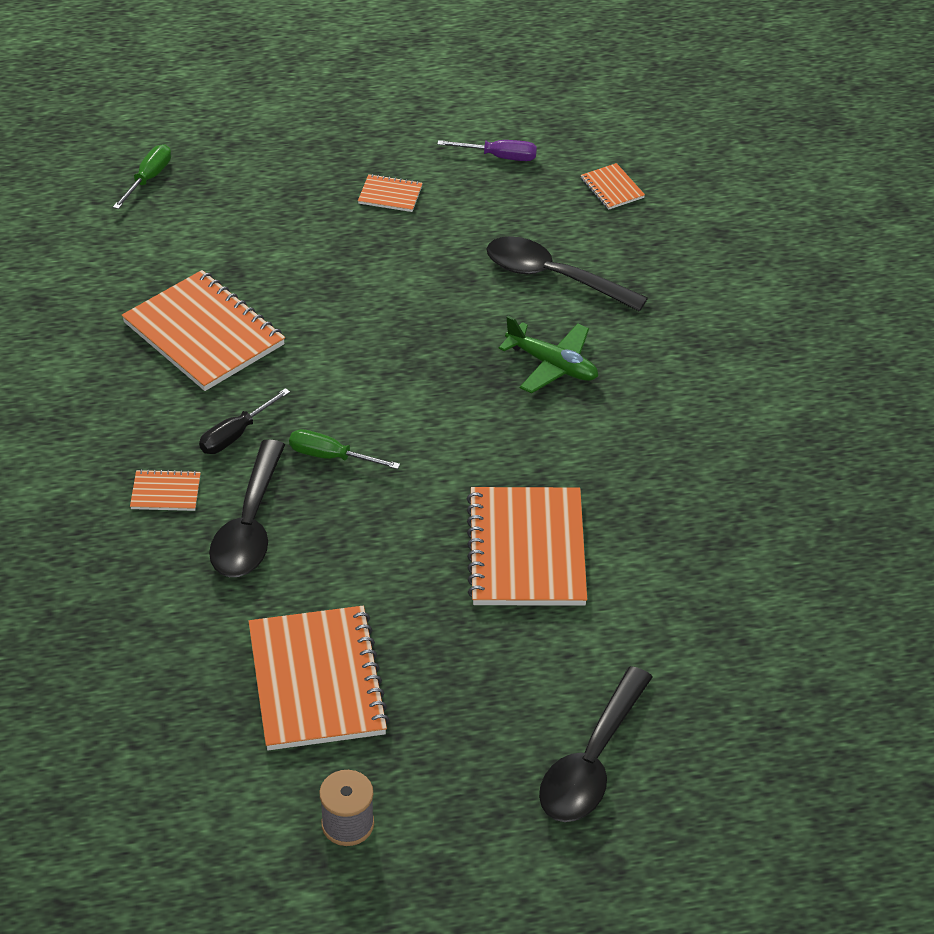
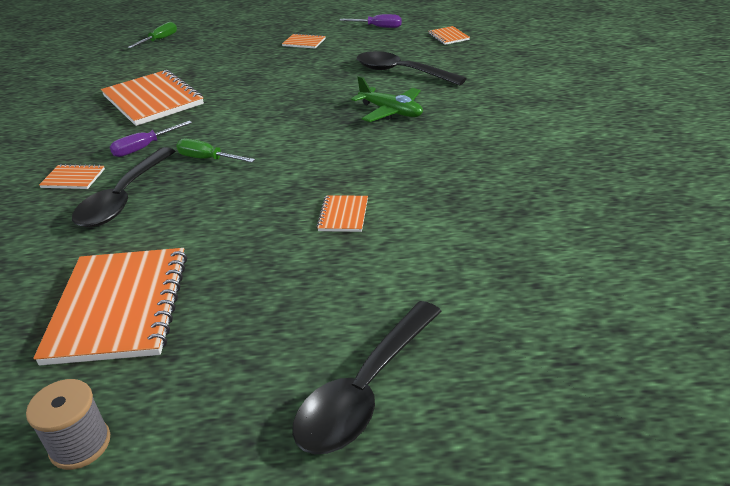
camera: 10 degrees right, 10 degrees down
(235, 435) = (144, 148): black screwdriver -> purple screwdriver
(527, 550) = (343, 215): orange notebook -> orange notebook, size x0.45

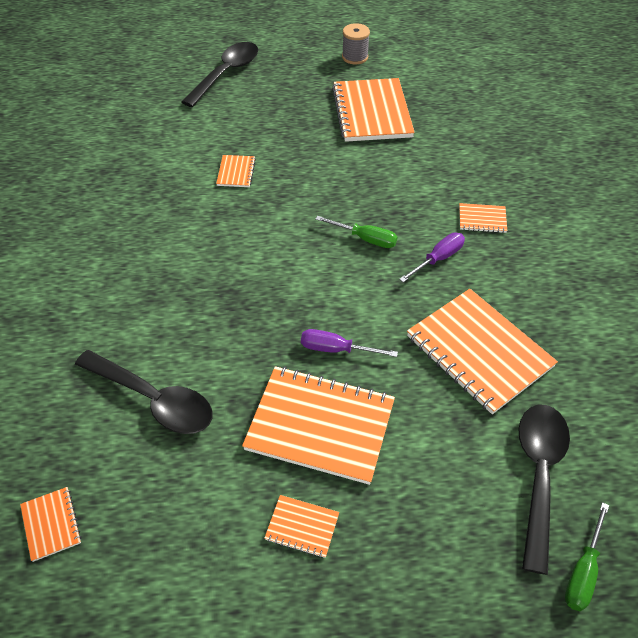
camera: 175 degrees right, 15 degrees up
(124, 198) = (420, 195): black spoon -> black spoon (538, 475)
(285, 69) = (320, 426): none -> orange notebook
(378, 27) = (165, 589): purple screwdriver -> purple screwdriver (336, 349)
(391, 112) = (181, 306): green plane -> none

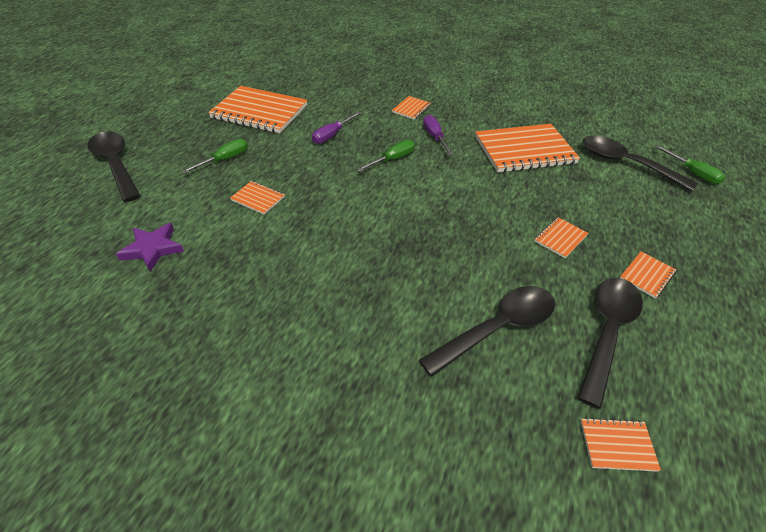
camera: 65 degrees left, 5 degrees down
(140, 145) = (152, 249): none -> purple star
(189, 496) = (607, 332): none -> black spoon
(277, 127) = (224, 159): none -> green screwdriver
(320, 426) = (560, 238): orange notebook -> orange notebook, size x0.45
(336, 349) = (493, 208): purple screwdriver -> purple screwdriver (332, 135)
(355, 57) = (185, 97): grey spool -> none

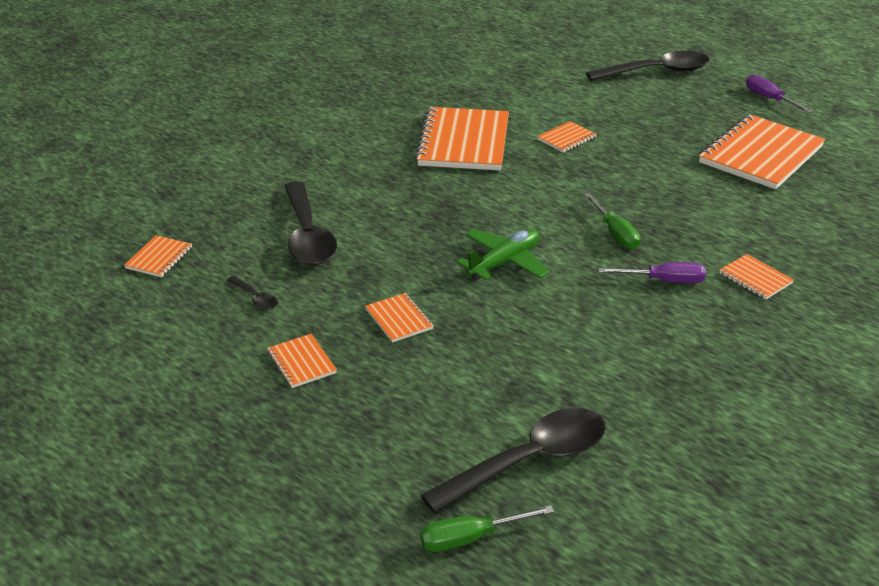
camera: 110 degrees right, 10 degrees down
(152, 249) = (512, 87): purple star -> none
(224, 159) = (649, 126): green screwdriver -> none
(332, 135) = (688, 198): purple screwdriver -> purple screwdriver (769, 99)
(459, 202) = (504, 262): none -> green plane
(524, 150) = (603, 358): orange notebook -> orange notebook (464, 142)
(607, 332) = (255, 298): black spoon -> black spoon, size x0.43

